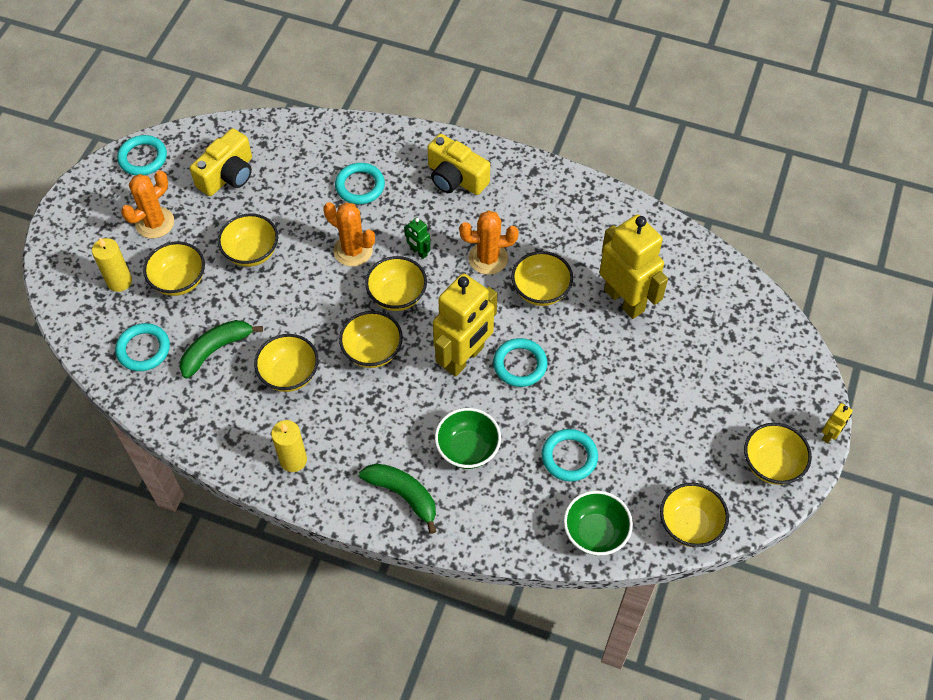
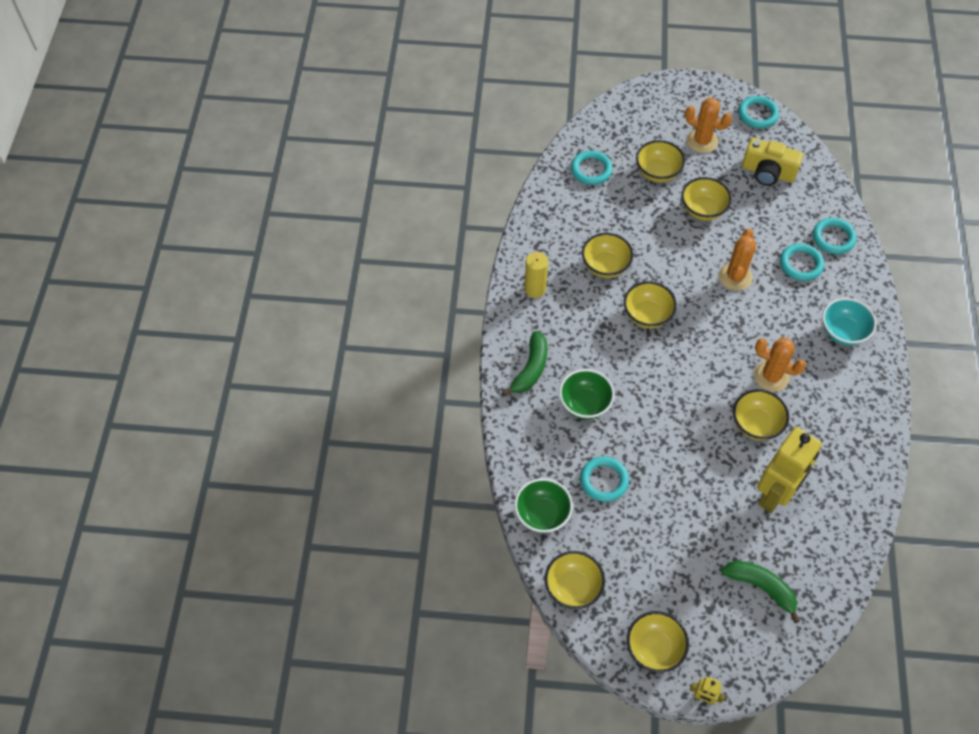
camera: 75 degrees right, 0 degrees up
(119, 281) = (641, 137): yellow candle -> none
(216, 350) = (608, 213): green banana -> green banana (761, 587)
(397, 296) = (705, 319): yellow bowl -> none
(418, 252) = (754, 323): green robot -> none
(455, 178) = (843, 332): yellow camera -> turquoise bowl
(464, 357) = (667, 381): yellow robot -> none
(488, 258) = (771, 376): orange cactus -> orange cactus turned 45 degrees counterclockwise
(520, 364) = (676, 424): turquoise ring -> turquoise ring (833, 238)

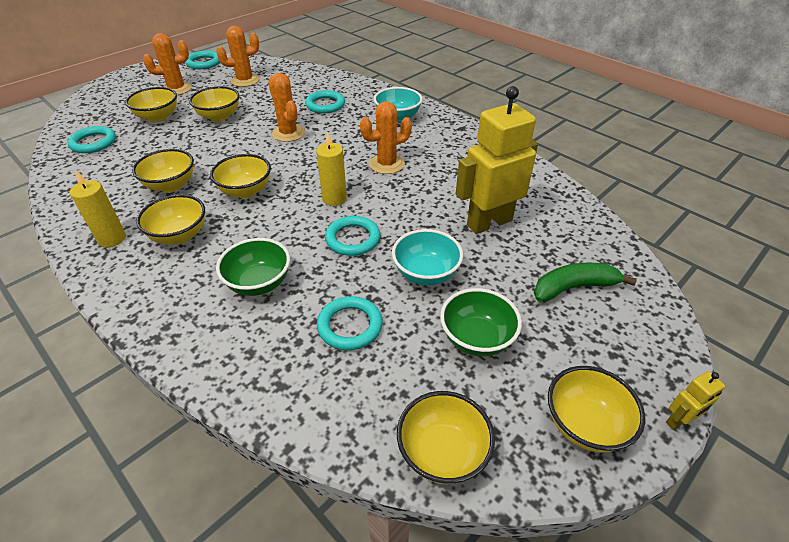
camera: 50 degrees left, 15 degrees down
(531, 369) = (169, 297): green banana -> none
(542, 514) = (324, 412): green bowl -> green bowl (476, 339)
(685, 490) = (426, 274): none -> turquoise bowl
(697, 376) = (334, 198): none -> yellow candle
(756, 424) = (416, 195): yellow bowl -> yellow bowl (179, 235)
(768, 172) = (245, 80): yellow camera -> orange cactus
(775, 494) = (489, 222): yellow robot -> yellow robot turned 105 degrees counterclockwise
(833, 238) = (328, 85): turquoise ring -> turquoise ring (353, 239)

